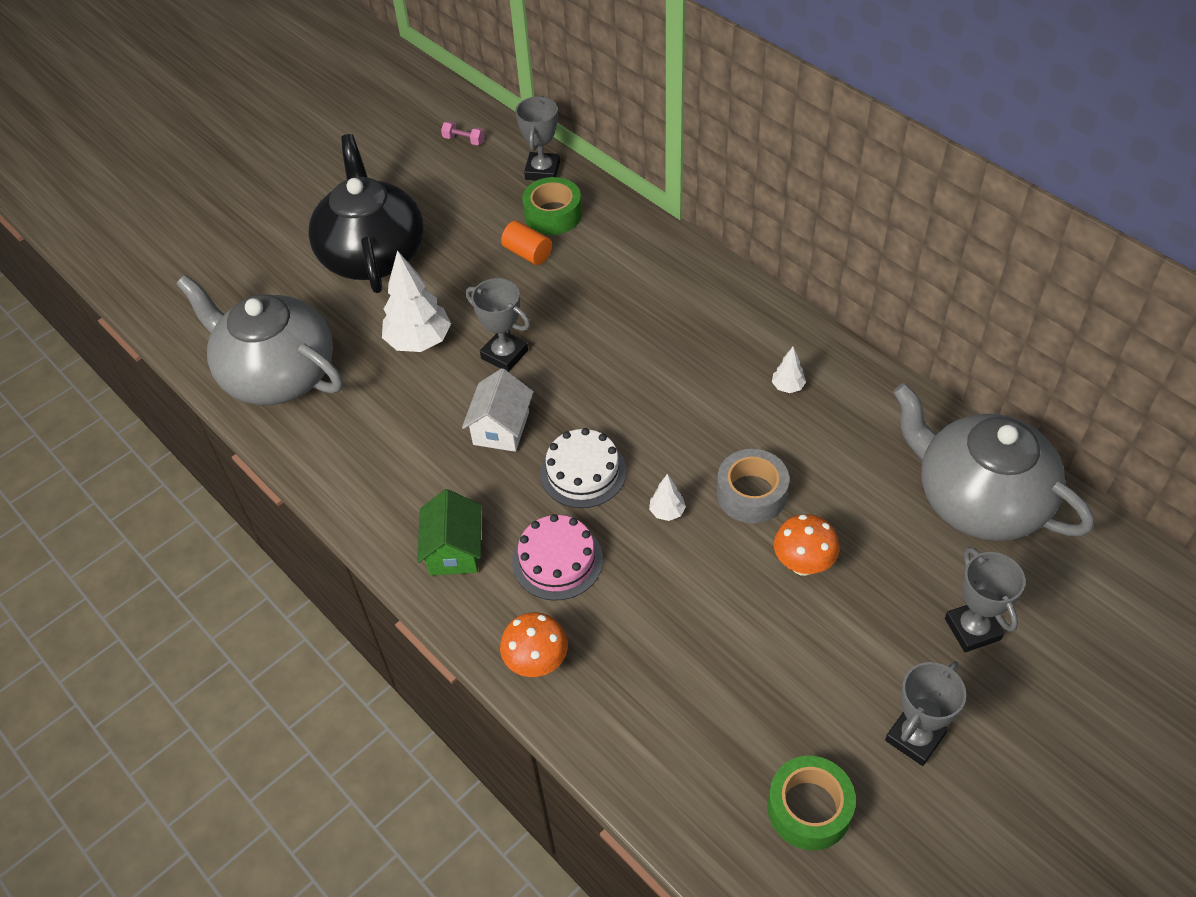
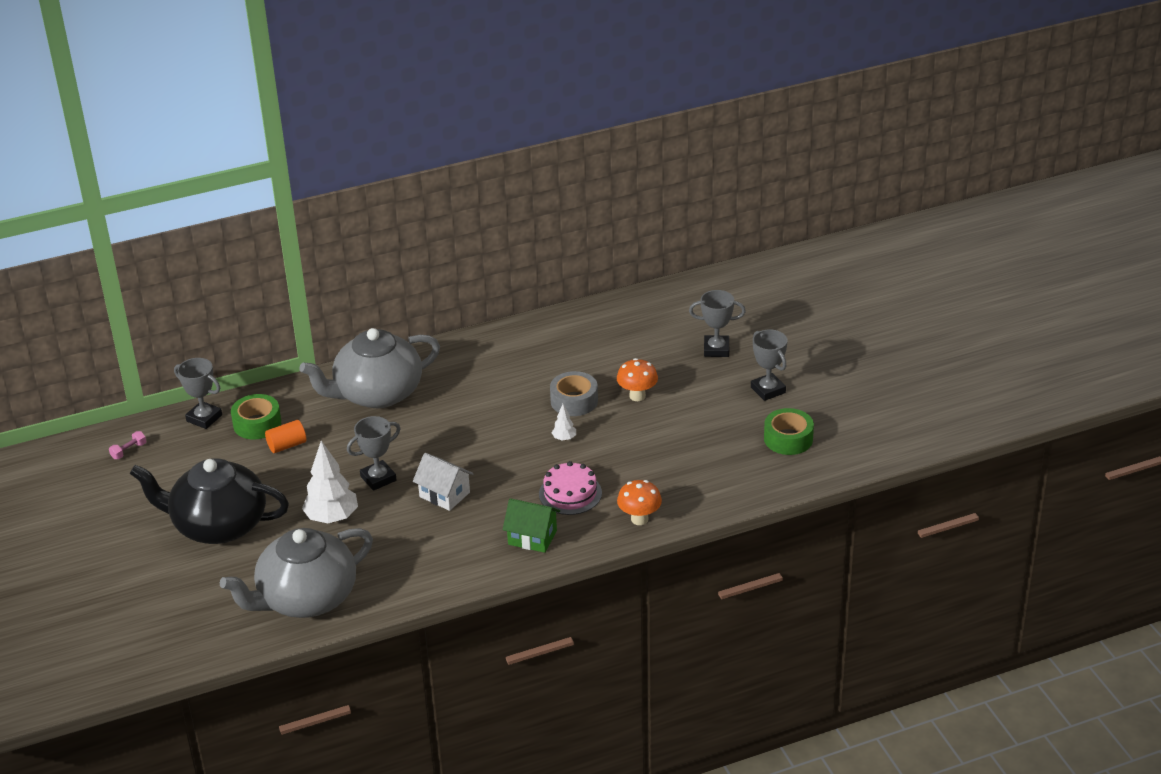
camera: 70 degrees left, 15 degrees down
(583, 472) = (508, 466): white cake -> none
(787, 387) = (502, 363): white tree -> none
(978, 499) = (636, 319): grey teapot -> grey teapot (377, 394)

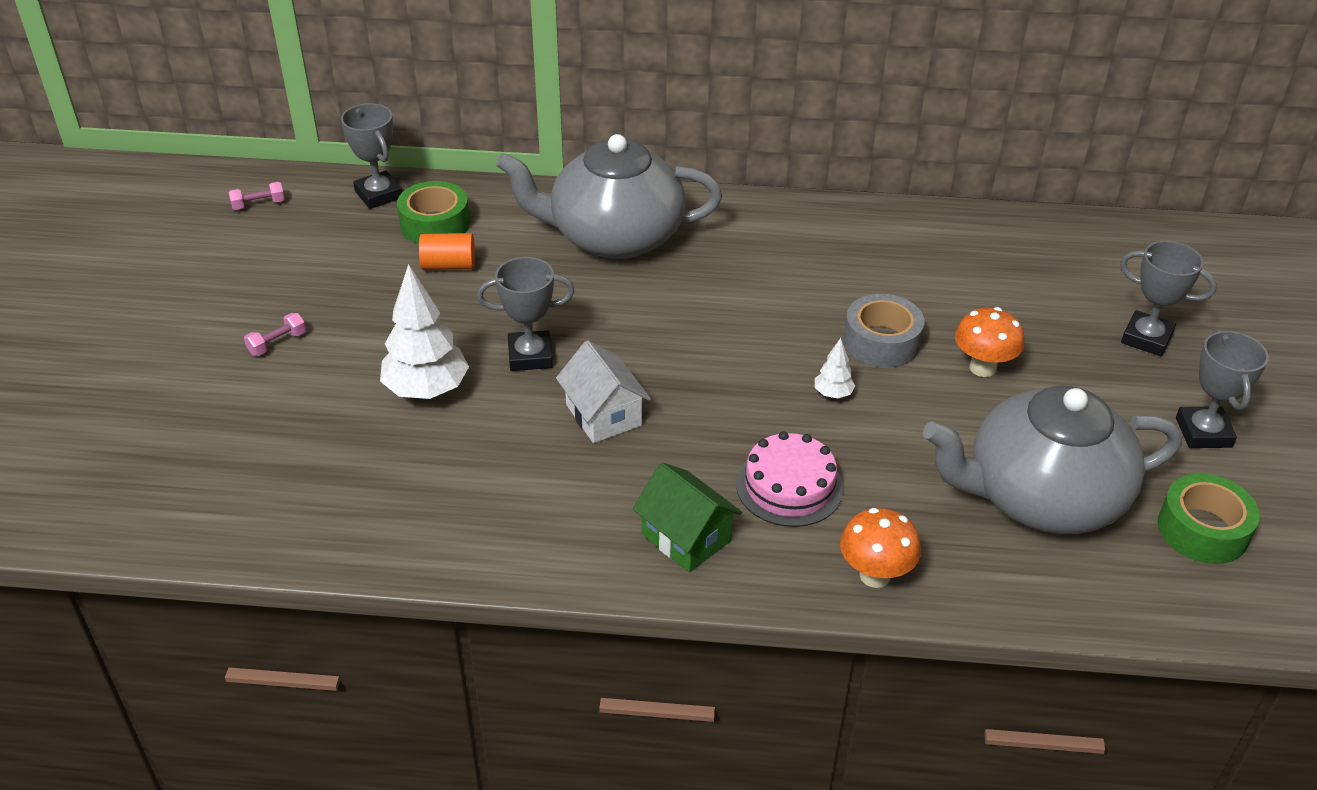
camera: 25 degrees right, 5 degrees up
(218, 525) = (277, 343): black teapot -> pink dumbbell
(306, 598) = (298, 501): grey teapot -> grey teapot (1041, 497)

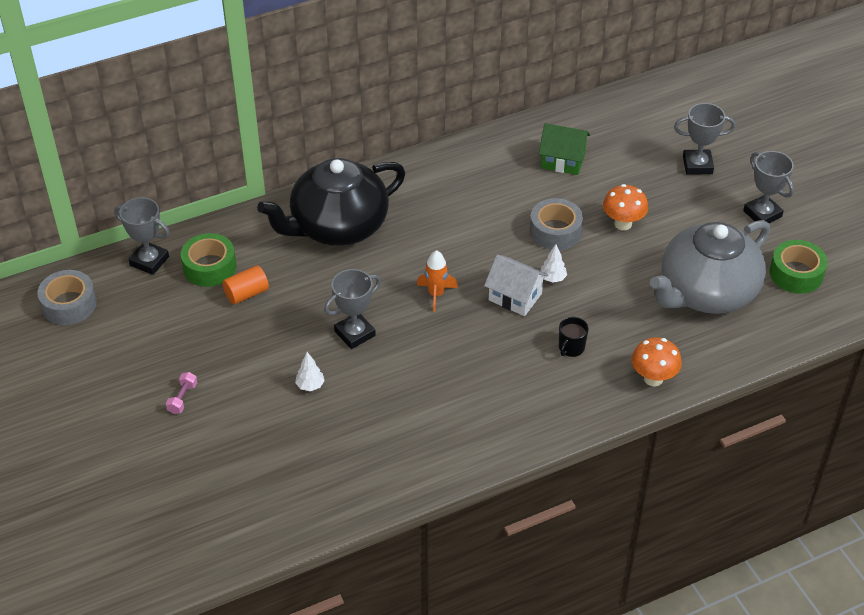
camera: 30 degrees left, 5 degrees up
(258, 204) = (69, 304): pink dumbbell -> grey tape
(427, 390) = (310, 385): white tree -> white tree, size x0.47
(603, 415) = (432, 352): white house -> white house (515, 297)
(614, 237) = (338, 226): grey teapot -> black teapot
(666, 353) = (436, 294): none -> orange rocket
(686, 538) = (538, 405): green house -> green house (563, 161)
(789, 486) = (571, 347): pink cake -> black mug

